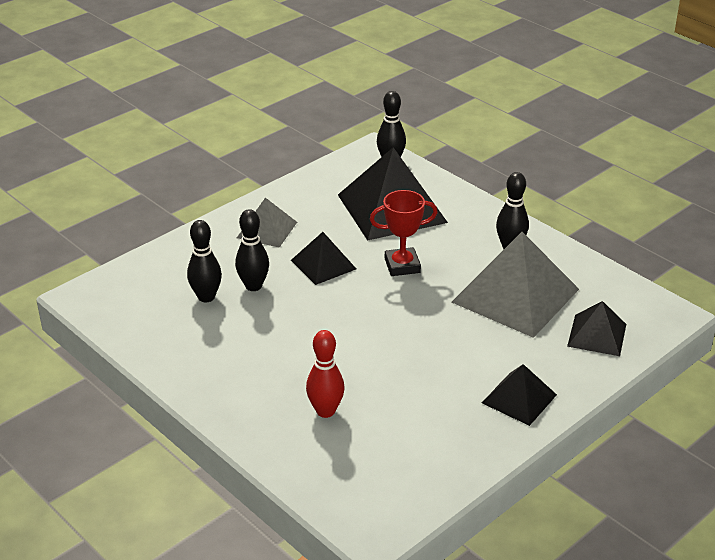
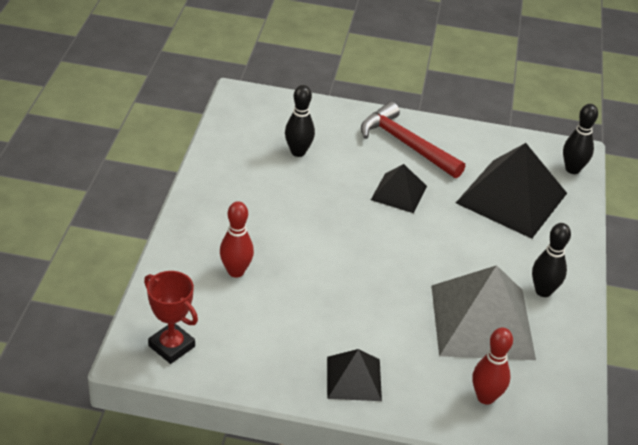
camera: 50 degrees right, 5 degrees up
(253, 286) = (335, 169): black bowling pin -> none
(267, 230) = (406, 144): grey pyramid -> red hammer
(402, 266) = (445, 237): red trophy -> red trophy (171, 346)
(597, 335) = (485, 397): black pyramid -> red bowling pin

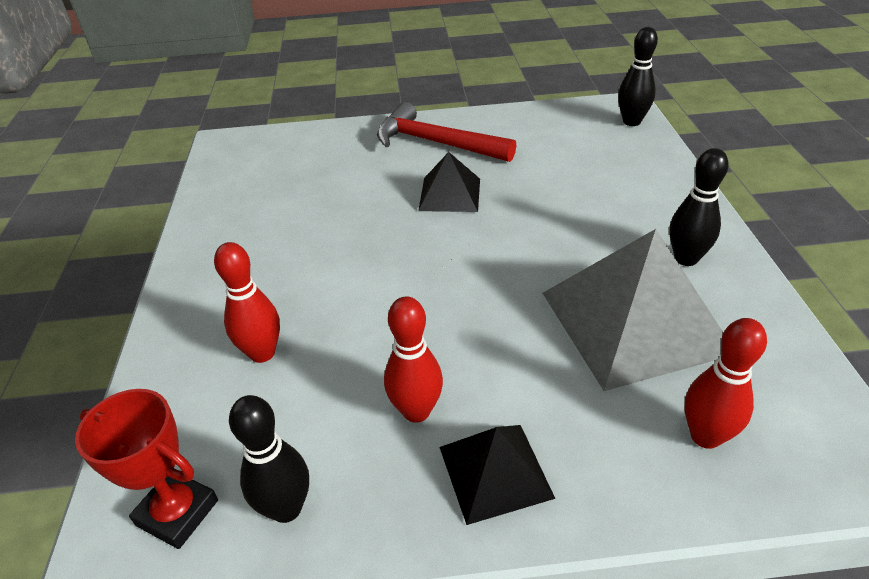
camera: 10 degrees left, 0 degrees up
(298, 152) = (310, 182): black bowling pin -> black bowling pin (286, 508)
(320, 333) = (416, 411): none -> red bowling pin
(511, 197) = (583, 165): black pyramid -> none

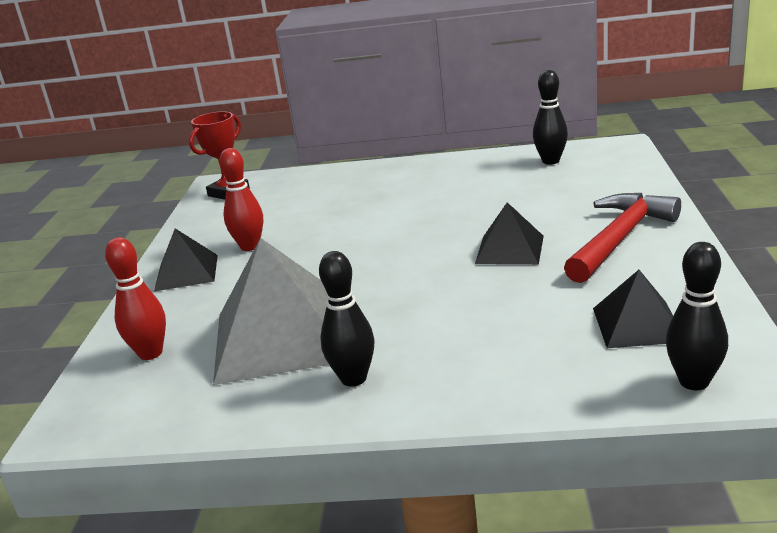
camera: 100 degrees right, 15 degrees down
(262, 353) = (330, 196): red bowling pin -> none
(286, 508) = (210, 217): black bowling pin -> black bowling pin (551, 161)
(569, 137) = (637, 324): none -> black pyramid

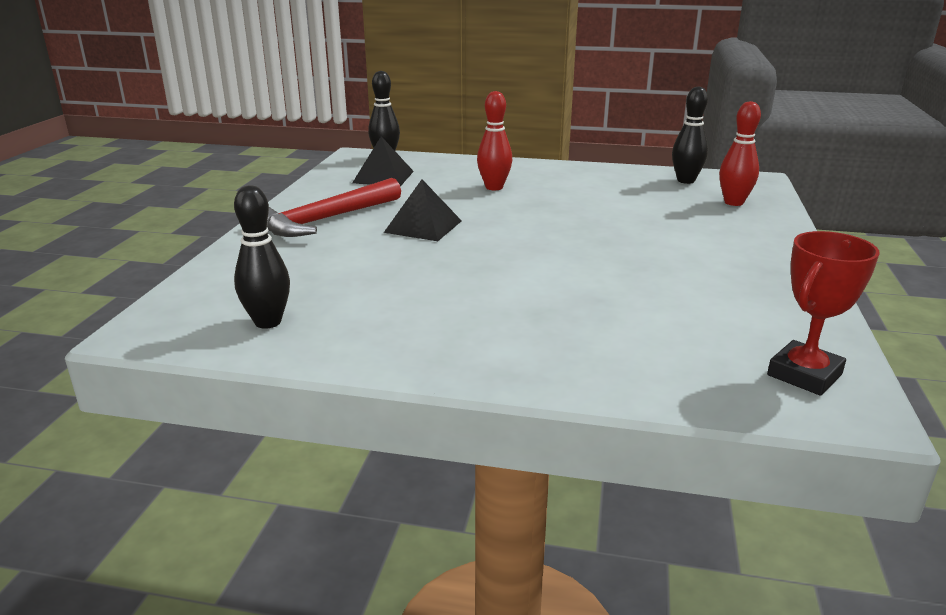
camera: 175 degrees left, 0 degrees up
(186, 272) = (759, 255): black pyramid -> none
(250, 246) = (700, 271): red bowling pin -> red bowling pin (494, 187)
(281, 336) = (630, 199): grey pyramid -> none
(353, 378) = (573, 176): black bowling pin -> black bowling pin (686, 181)

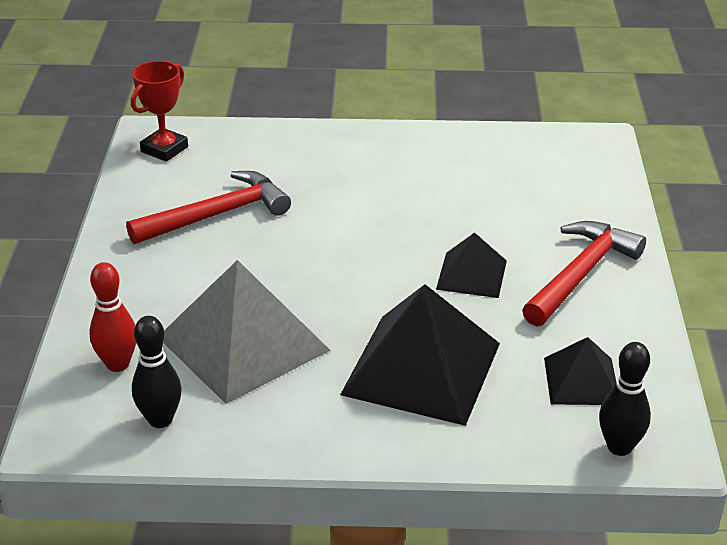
camera: 170 degrees right, 10 degrees up
(268, 322) = (524, 152): black bowling pin -> none
(494, 187) = (422, 368): red bowling pin -> black pyramid
(633, 205) = (243, 343): none -> grey pyramid
(687, 288) = (217, 215): none -> red hammer

